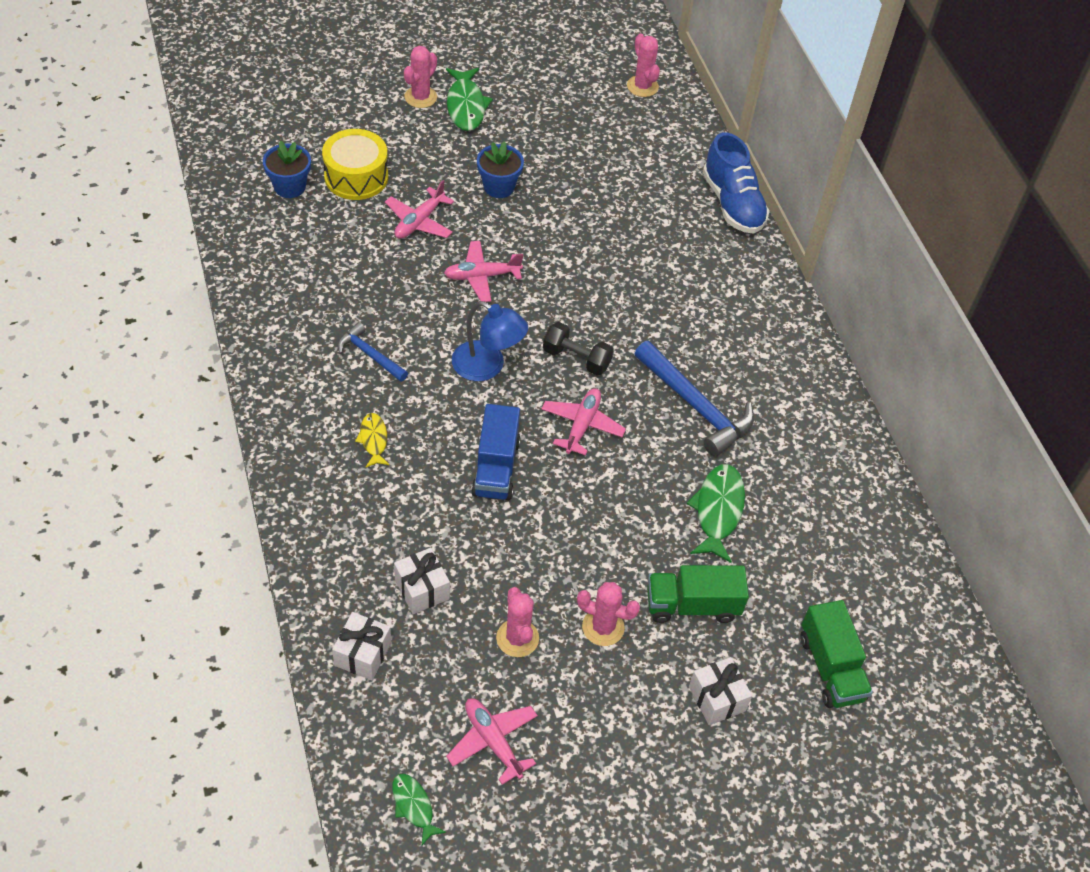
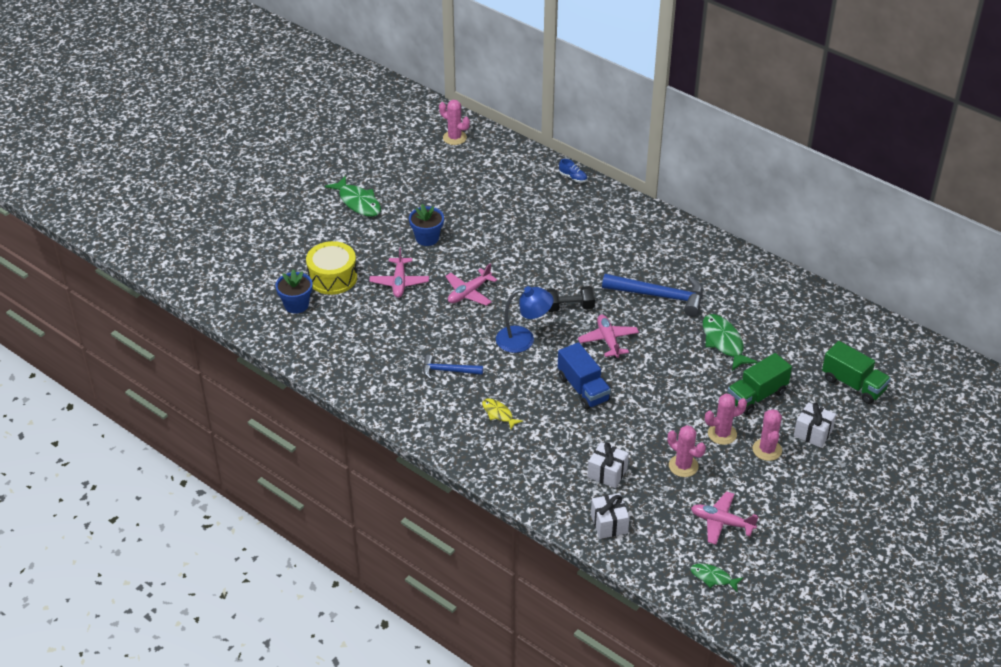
camera: 30 degrees left, 10 degrees down
(420, 97) = (324, 211): pink cactus -> pink cactus (767, 450)
(732, 203) = (573, 177): blue shoe -> blue shoe, size x0.43

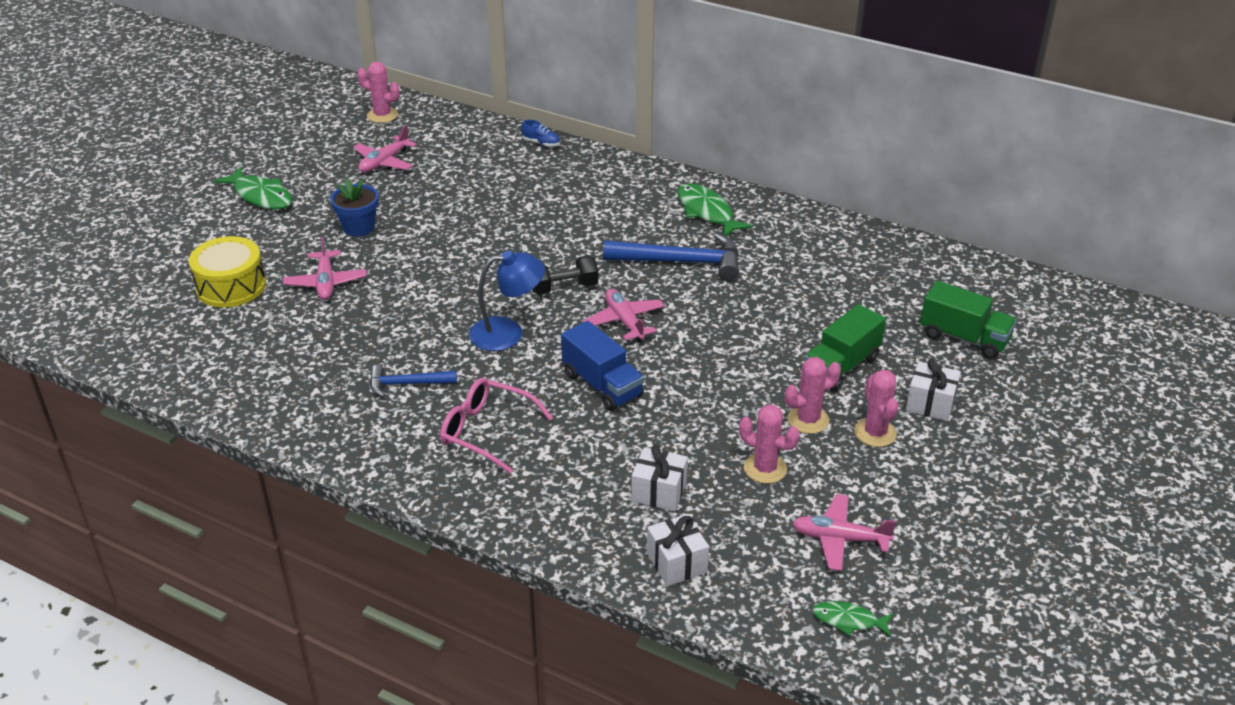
camera: 10 degrees left, 5 degrees down
(296, 305) = (180, 325): blue flower pot -> none
(469, 293) = (424, 285): pink plane -> pink plane (384, 162)
(499, 414) = (488, 432): yellow fish -> pink glasses
(723, 342) = (779, 307): green fish -> green fish (707, 212)

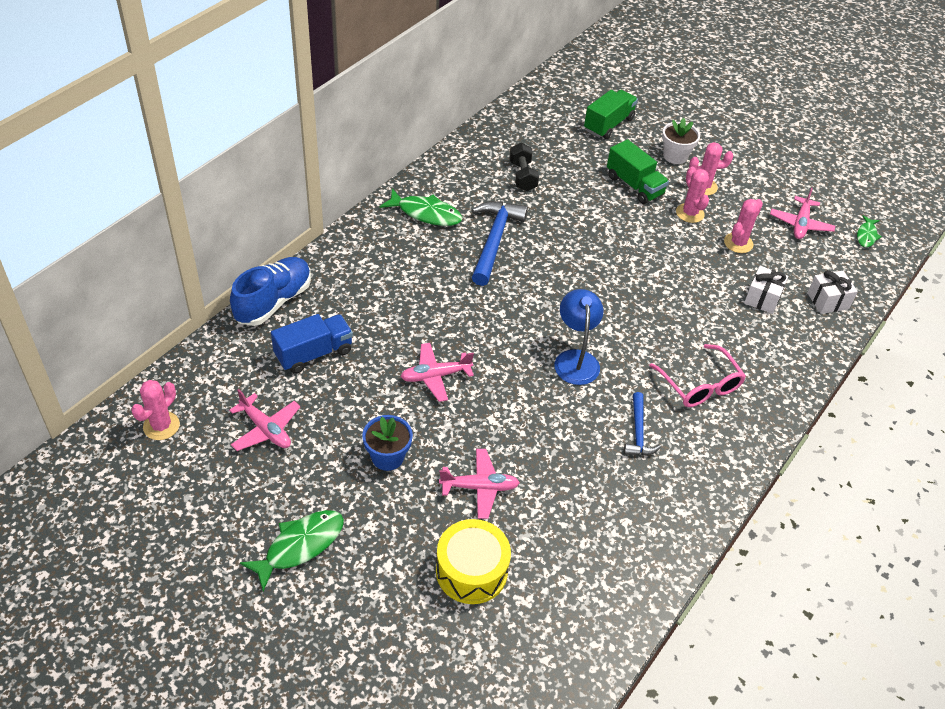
camera: 85 degrees left, 10 degrees up
(488, 432) = (699, 384): pink glasses -> pink glasses turned 60 degrees counterclockwise
(541, 143) = (273, 301): blue shoe -> blue shoe, size x2.34
(564, 288) = (517, 316): black dumbbell -> black dumbbell (522, 176)
(602, 385) = (647, 311): blue truck -> blue truck (314, 353)
(624, 321) = (569, 286): pink plane -> pink plane (435, 376)
(707, 212) = (426, 213): green fish -> green fish turned 135 degrees counterclockwise
(930, 404) = (675, 156): white gift -> white flower pot

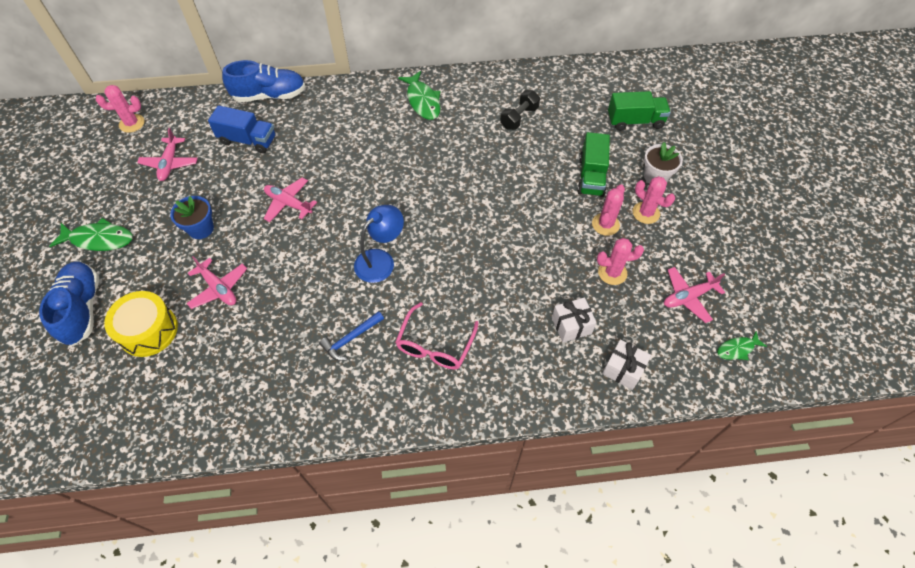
camera: 50 degrees right, 10 degrees up
(381, 611) = (82, 309): none -> blue shoe
(494, 240) = (440, 147): blue hammer -> none

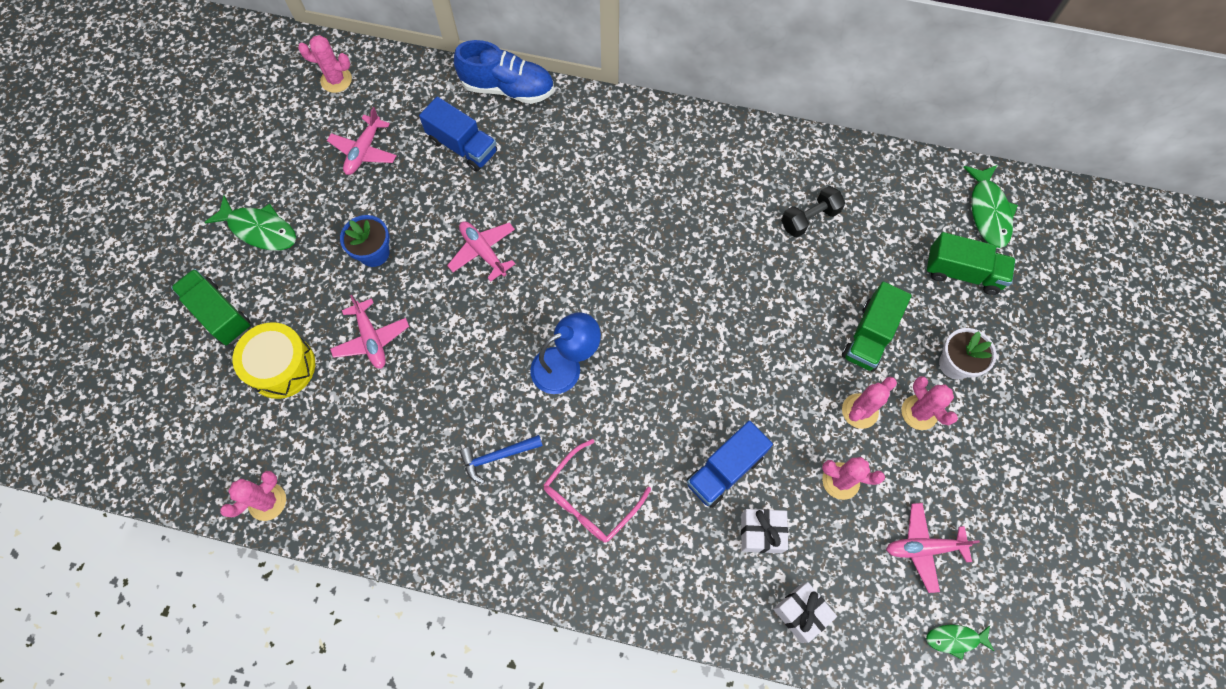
camera: 20 degrees right, 10 degrees up
(82, 309) = (219, 314): blue shoe -> green truck
(167, 435) = (267, 501): none -> pink cactus
(422, 101) = (694, 155): green fish -> green fish (988, 212)
(527, 292) = (725, 470): none -> blue truck

